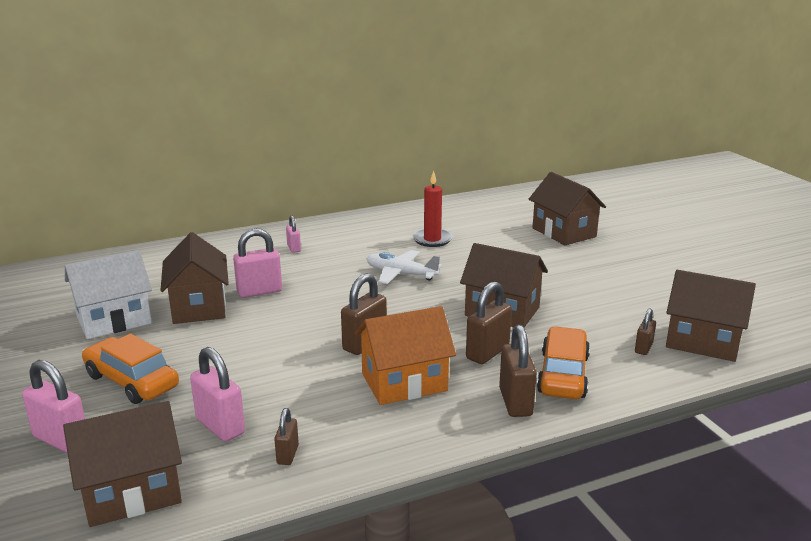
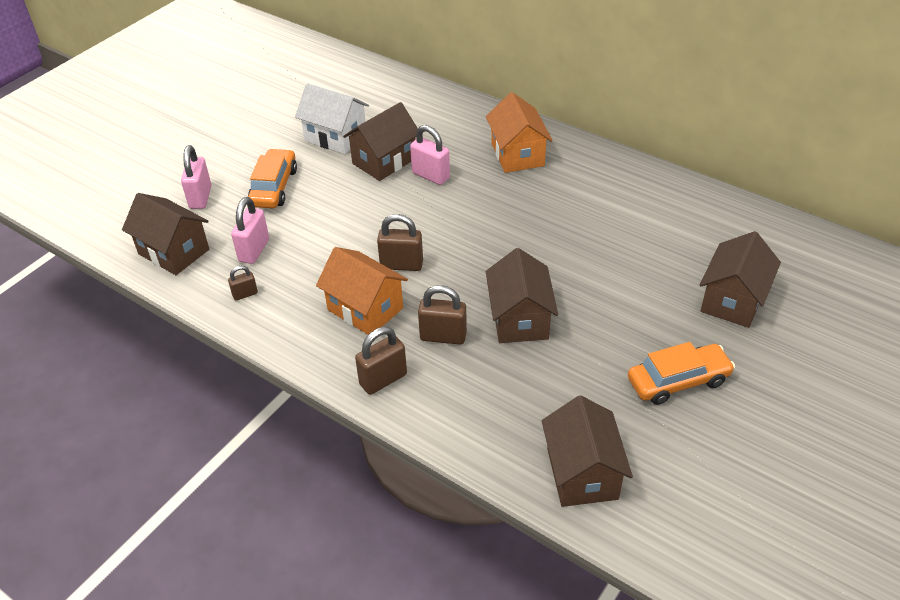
camera: 60 degrees right, 20 degrees up
(294, 248) = (517, 154): pink padlock -> orange house
(401, 274) = (530, 232): white plane -> none
(432, 239) = (617, 221): red candle -> none
(563, 374) = (445, 394): orange car -> orange car (678, 381)
(643, 348) = (532, 433): brown padlock -> none

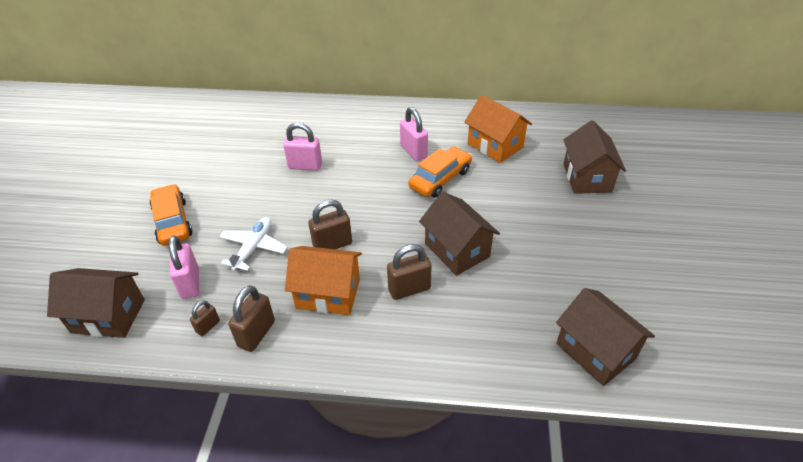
camera: 30 degrees left, 0 degrees up
(200, 197) = (104, 256): pink padlock -> pink padlock (413, 152)
(328, 239) = (254, 248): none -> white plane
(335, 137) = (202, 162): white house -> none
(383, 379) = (387, 348): brown padlock -> brown padlock (256, 334)
(384, 161) = (258, 167): brown house -> none
(517, 154) = (361, 128): orange house -> orange house (495, 145)
(678, 381) = (600, 249): orange car -> orange car (440, 179)

